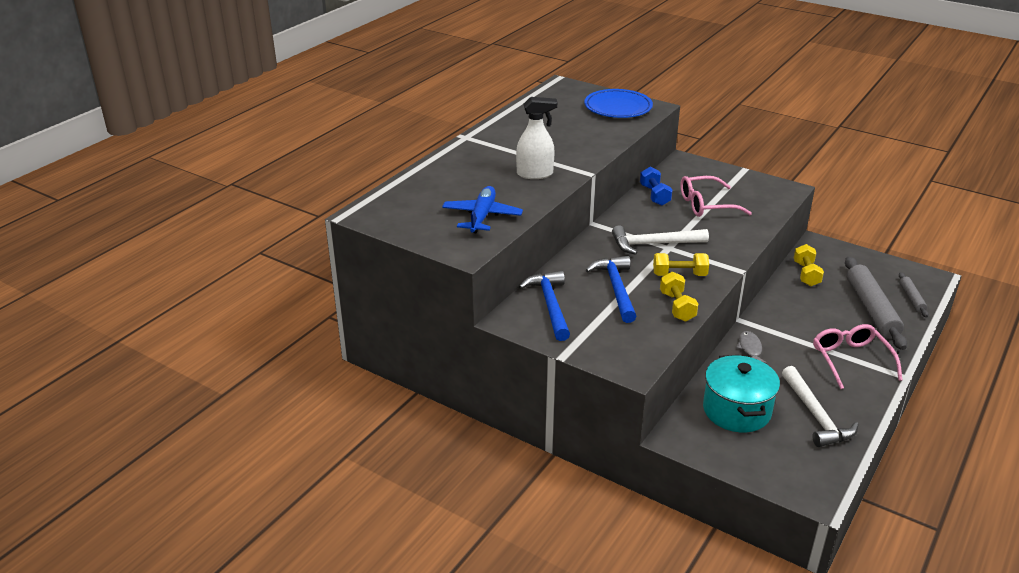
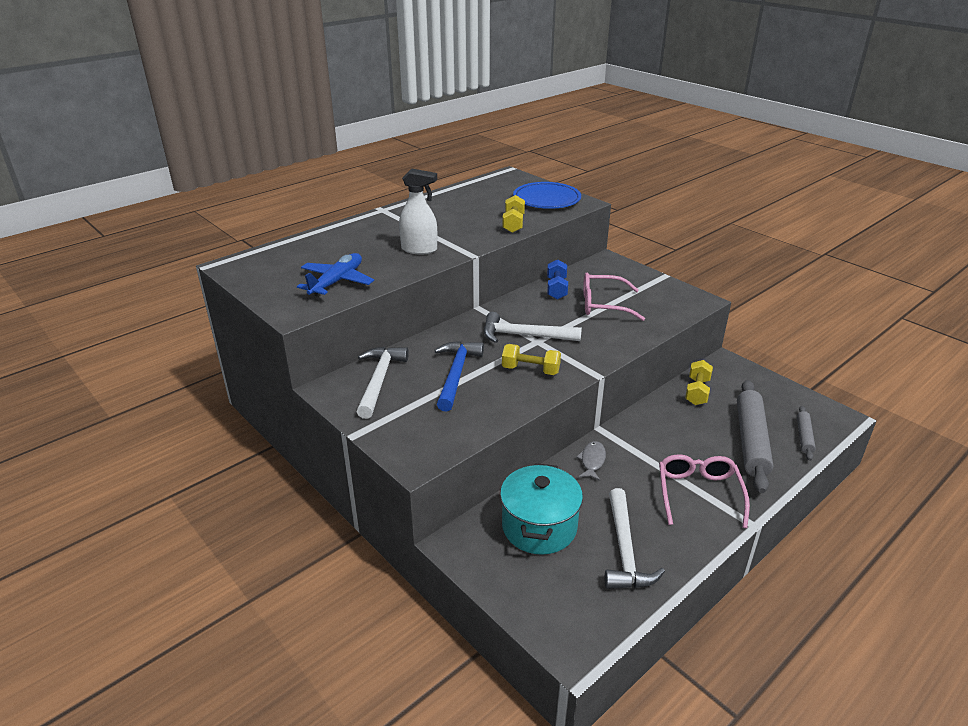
camera: 15 degrees right, 0 degrees up
(550, 305) = (379, 380): blue hammer -> white hammer
(677, 307) = (506, 403): yellow dumbbell -> yellow dumbbell (513, 224)

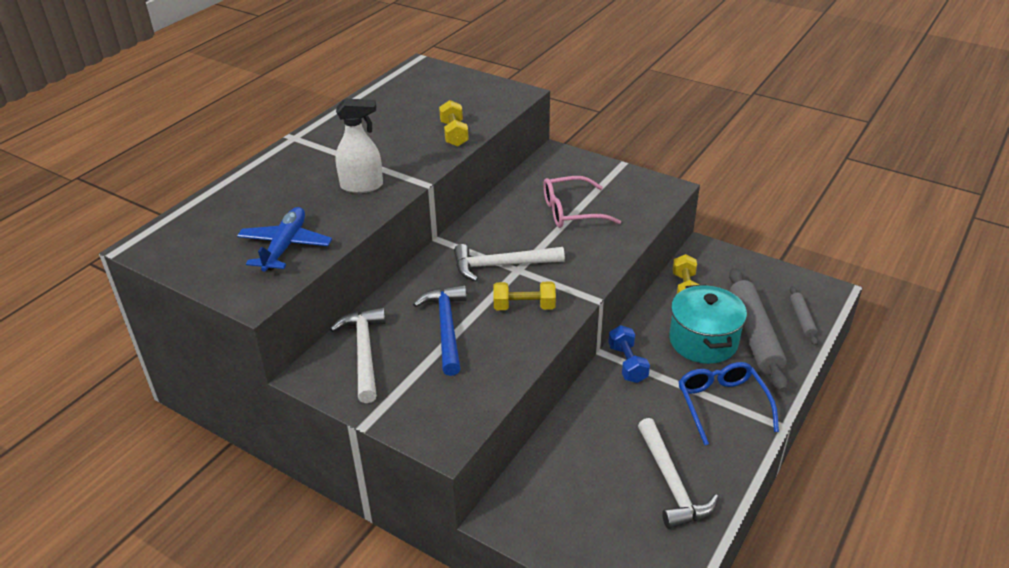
camera: 15 degrees left, 5 degrees up
(539, 527) = (579, 478): turquoise pot -> turquoise pot (703, 341)
(546, 199) = (478, 95): blue plate -> none
(556, 289) = (514, 200): blue dumbbell -> blue dumbbell (627, 363)
(592, 461) = (607, 391): grey fish -> none
(698, 494) = (722, 405): pink glasses -> blue glasses

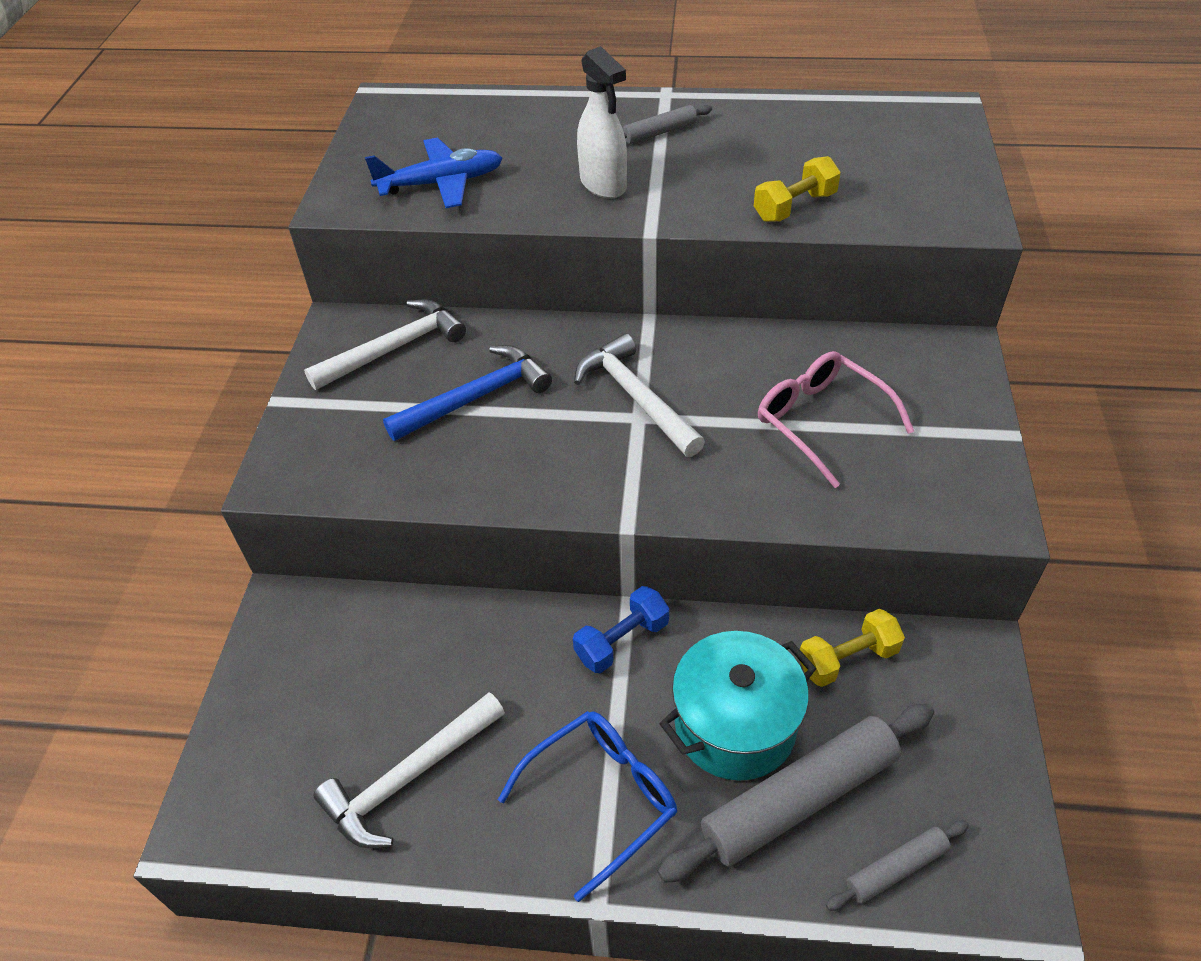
camera: 65 degrees right, 10 degrees up
(332, 152) = (659, 132): none -> grey rolling pin
(524, 307) = (562, 454): yellow dumbbell -> none

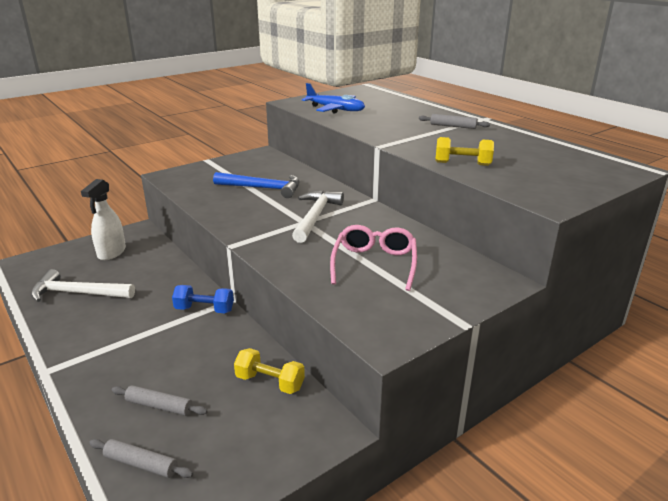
camera: 45 degrees right, 20 degrees down
(394, 348) = (266, 165): white hammer -> none
(601, 798) = (107, 345): blue glasses -> none
(603, 184) = (393, 129): white spray bottle -> white spray bottle (111, 253)
(735, 725) = (187, 364): turquoise pot -> none
(799, 798) = (159, 406): grey rolling pin -> grey rolling pin, size x0.50

